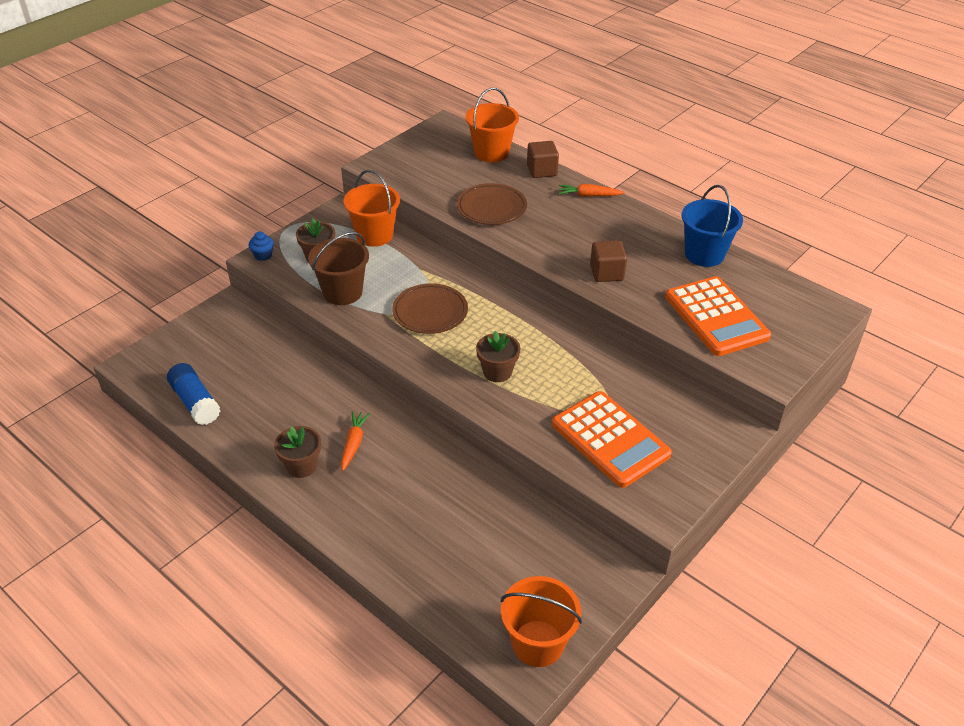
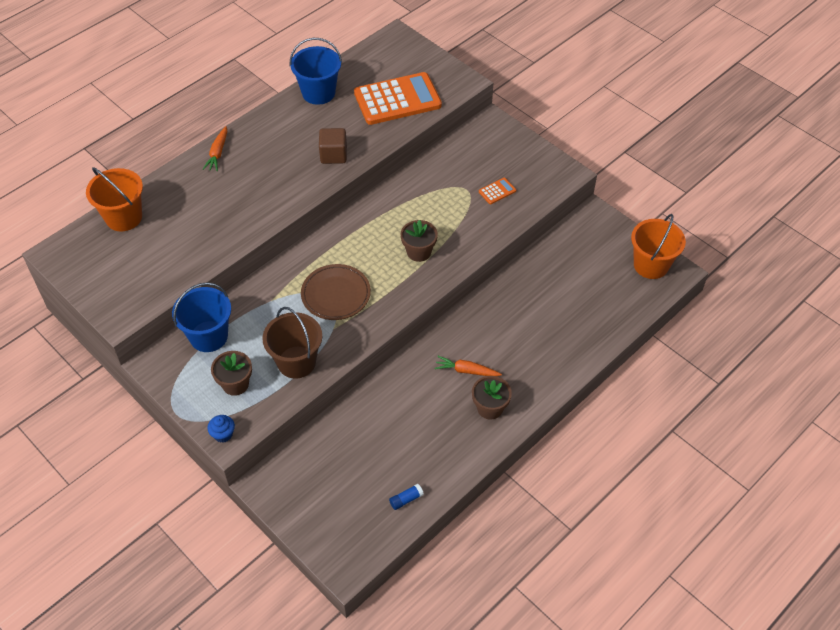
camera: 85 degrees left, 10 degrees up
(195, 402) = (406, 499): blue glue stick -> blue glue stick, size x0.49
(374, 235) = (208, 336): orange bucket -> blue bucket
(491, 207) = (221, 224): brown plate -> none
(541, 170) = (167, 182): brown cube -> none
(610, 439) = (497, 191): orange calculator -> orange calculator, size x0.41

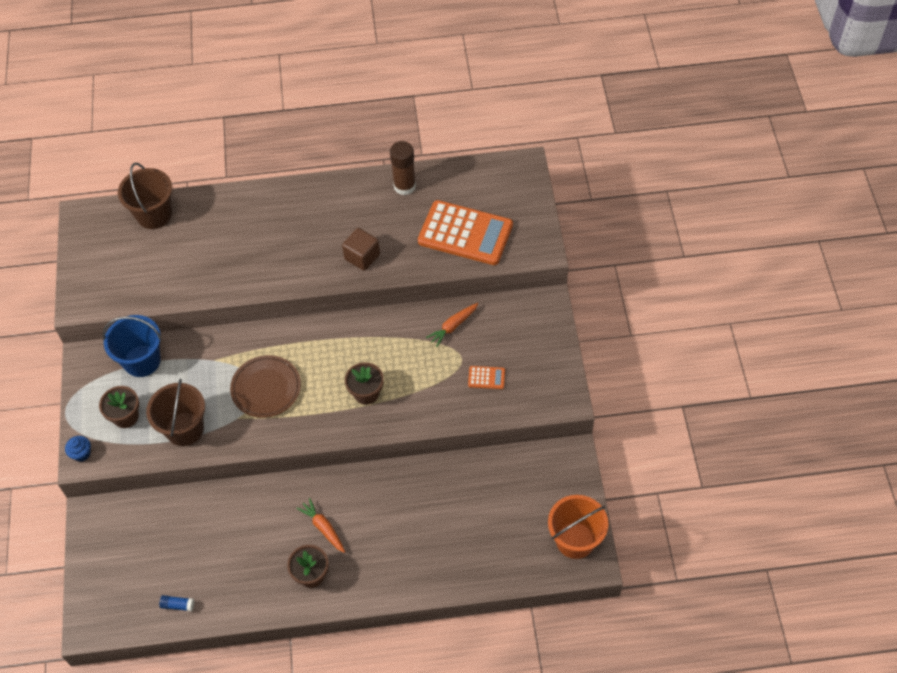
camera: 40 degrees right, 5 degrees up
(124, 217) = (154, 214): orange bucket -> brown bucket
(218, 153) = (273, 197): orange carrot -> orange carrot (453, 326)
(318, 93) = (404, 186): blue bucket -> brown glue stick

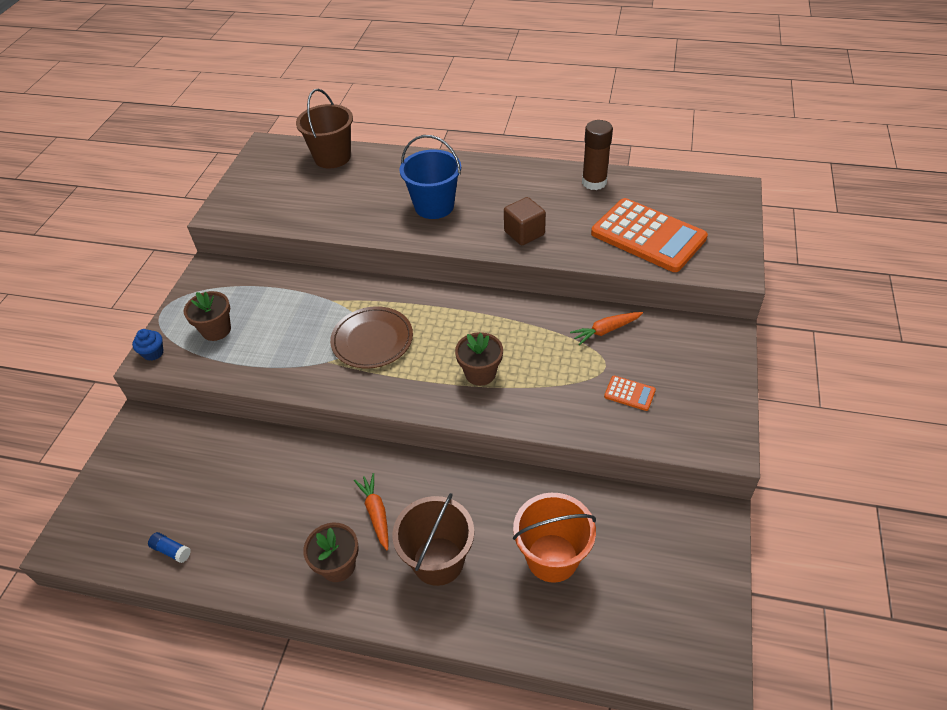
camera: 20 degrees right, 10 degrees down
(142, 361) = (261, 284): blue bucket -> blue bucket (434, 206)
(184, 429) = (268, 357): brown bucket -> brown bucket (438, 561)
(575, 540) = (696, 633): orange bucket -> orange bucket (552, 558)

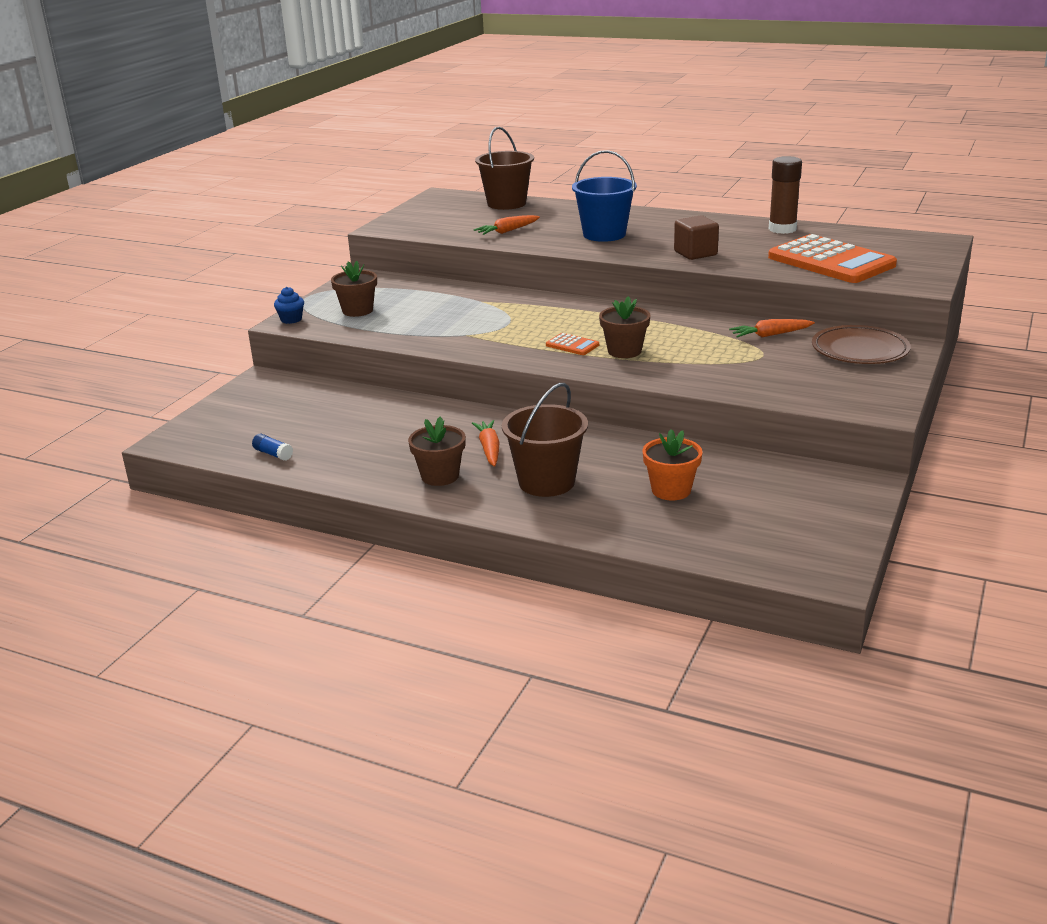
camera: 10 degrees right, 20 degrees down
(342, 208) = (507, 231): none -> orange carrot
(372, 340) = (516, 326): brown plate -> brown plate (860, 350)
(552, 558) = (671, 490): orange bucket -> orange flower pot
(629, 393) = (784, 373): orange calculator -> orange calculator (572, 345)

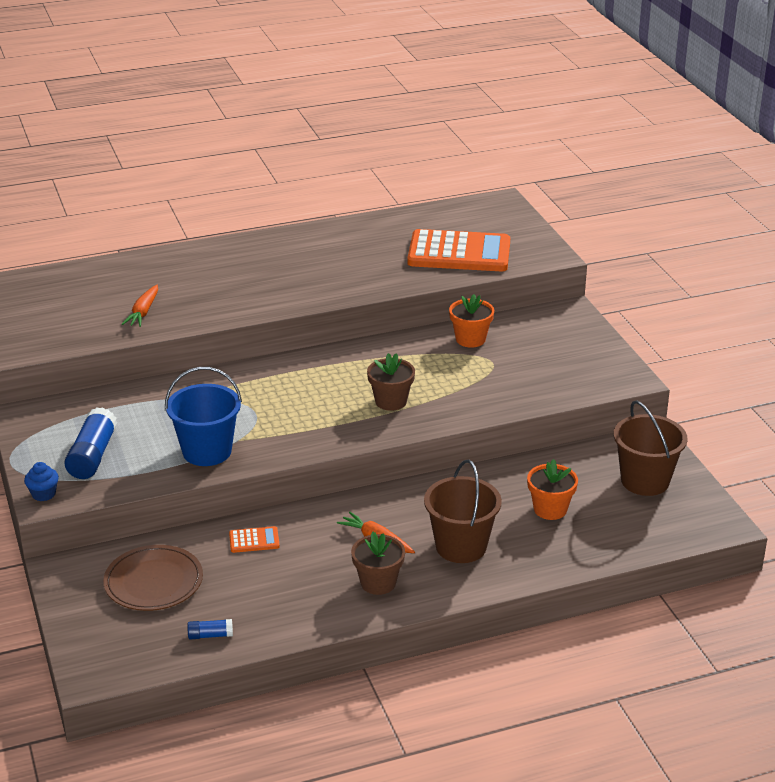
camera: 45 degrees left, 5 degrees up
(357, 310) = (92, 456): brown flower pot -> blue glue stick
(506, 203) = (82, 276): brown bucket -> brown bucket (645, 481)
(572, 345) = (342, 413): orange calculator -> orange calculator (254, 540)
(604, 234) = (238, 285): blue bucket -> blue bucket (207, 451)
(695, 253) = (347, 281): brown cube -> none
(770, 335) = (470, 339): orange carrot -> orange flower pot
(782, 229) = (373, 227): brown glue stick -> none
(860, 350) = (547, 329): brown plate -> brown plate (153, 582)

